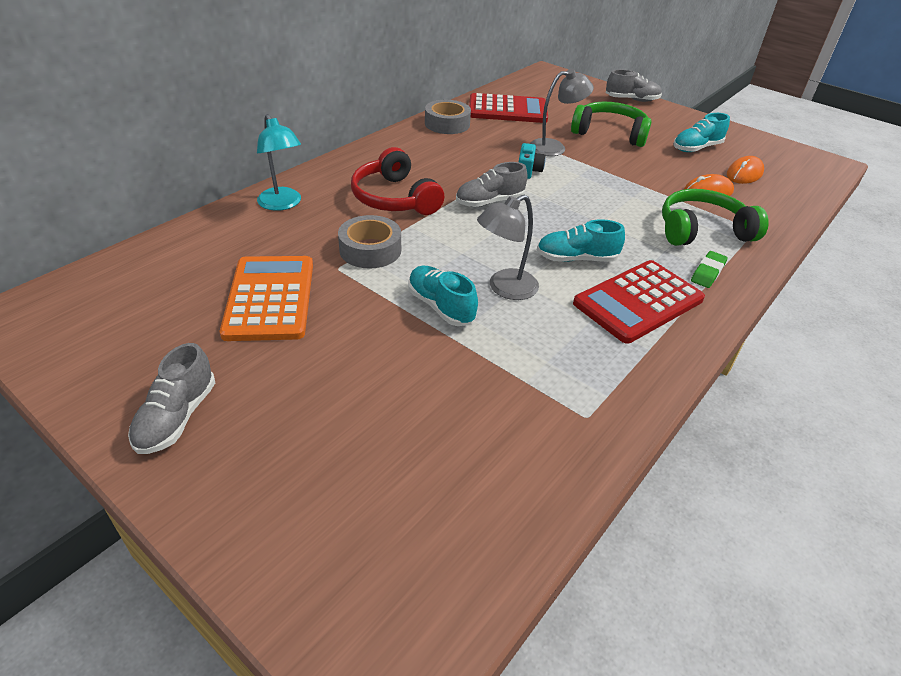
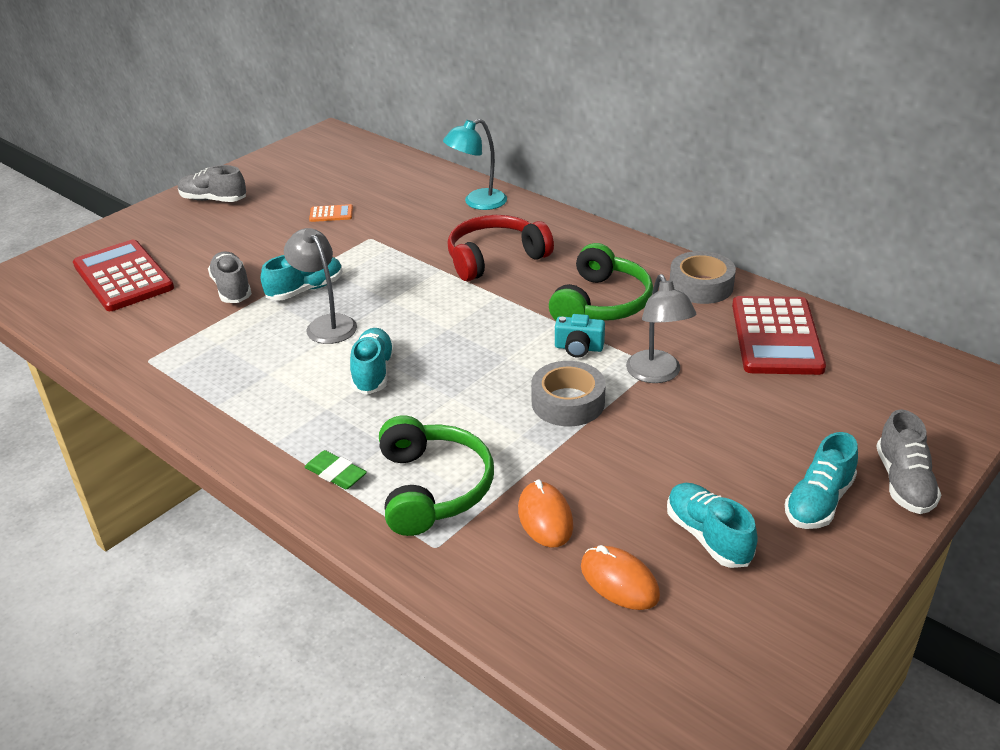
camera: 95 degrees right, 5 degrees down
(270, 298) = (331, 214): orange calculator -> orange calculator, size x0.42
(370, 250) = (397, 251): grey tape -> grey tape (568, 402)
(489, 202) = (493, 317): grey shoe -> grey shoe (232, 289)
(610, 133) = (731, 436): green headphones -> green headphones (601, 303)
(638, 302) = (290, 408): red calculator -> red calculator (123, 277)
(655, 119) = (818, 502): none -> turquoise shoe

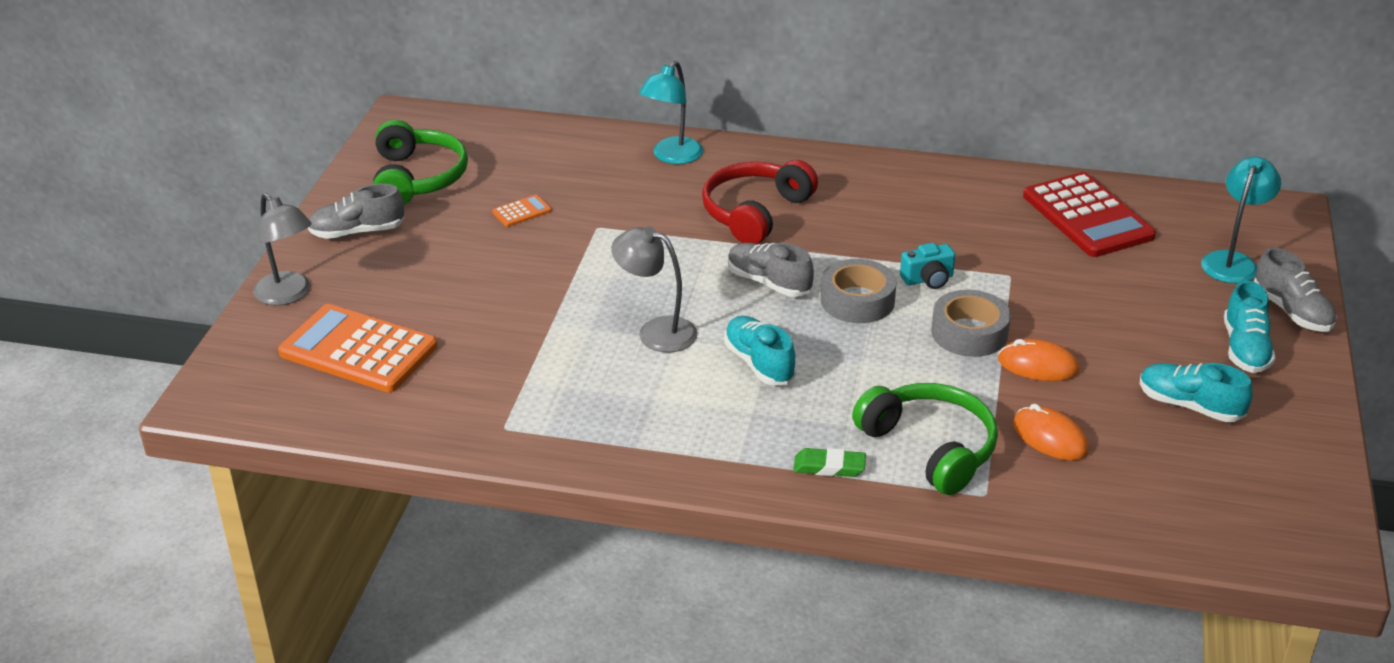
camera: 30 degrees left, 0 degrees up
(123, 277) = (358, 350): red calculator -> orange calculator
(232, 289) = (507, 325): grey shoe -> grey shoe (769, 283)
(305, 290) = (591, 303): turquoise shoe -> none
(601, 303) = (905, 229): green headphones -> green headphones (417, 178)
(619, 581) = (1157, 465): orange mouse -> orange mouse (1038, 365)
(657, 374) = (1020, 282): grey lamp -> grey lamp (288, 295)
(701, 286) = (979, 186): grey tape -> grey tape (857, 300)
(884, 416) = (1232, 261): none -> turquoise lamp

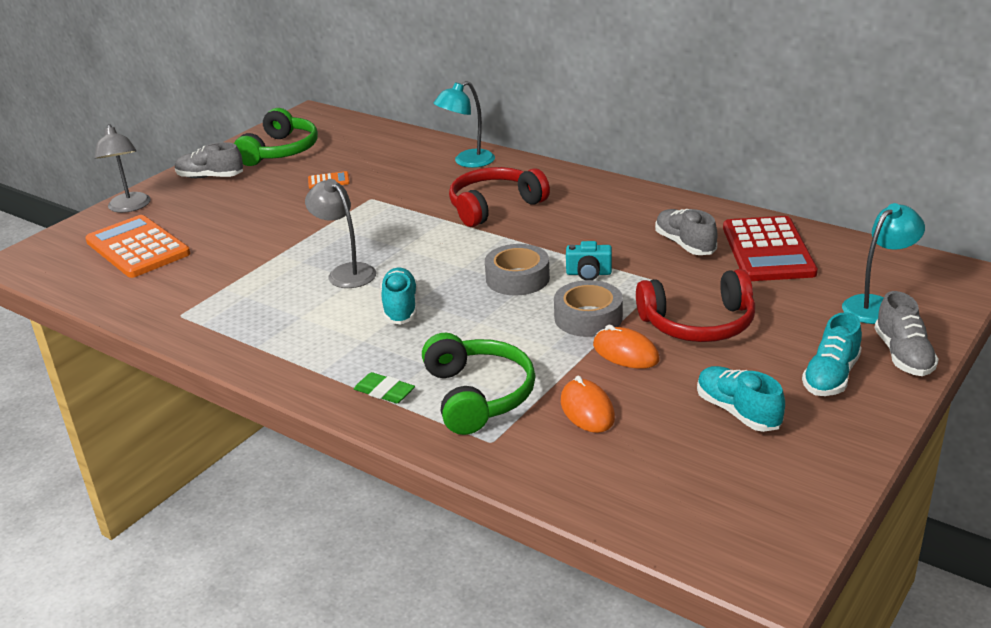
camera: 25 degrees right, 5 degrees down
(769, 283) = (460, 254): grey shoe -> grey shoe (685, 244)
(1083, 317) = (699, 324): none -> red headphones

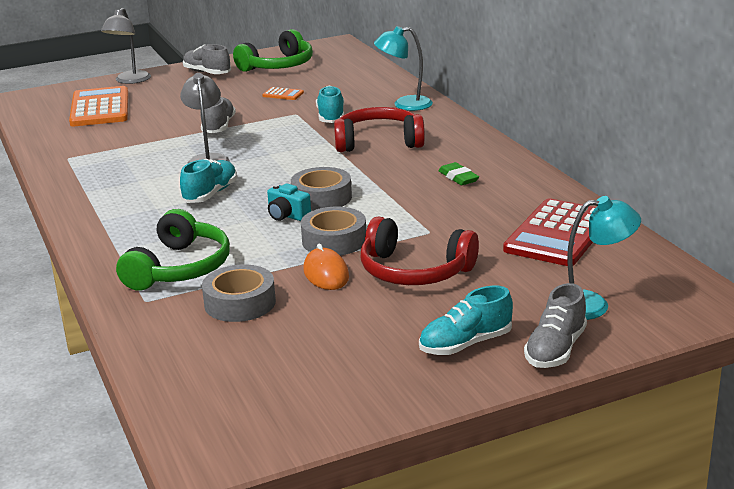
camera: 30 degrees right, 5 degrees down
(384, 392) = (123, 245): green eraser -> green eraser (458, 177)
(587, 410) = (240, 303): orange mouse -> grey tape
(589, 273) = (381, 209): turquoise camera -> turquoise camera (287, 216)
(685, 244) = (491, 210): grey shoe -> grey shoe (218, 127)
(738, 412) = (349, 343): turquoise shoe -> turquoise shoe (331, 117)

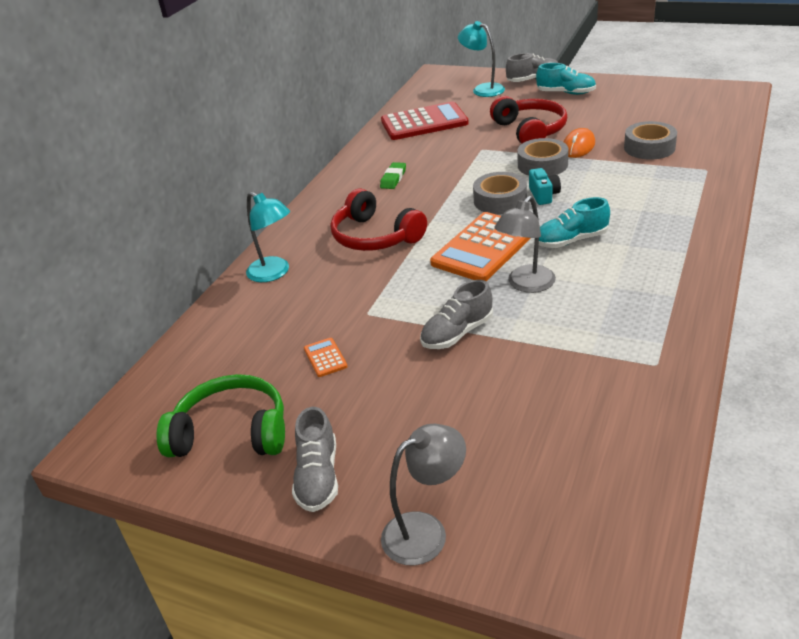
camera: 130 degrees left, 10 degrees up
(100, 108) = (536, 466): orange calculator -> orange calculator (484, 248)
(179, 268) = (663, 183): green headphones -> none
(331, 117) = (350, 290): turquoise shoe -> none

